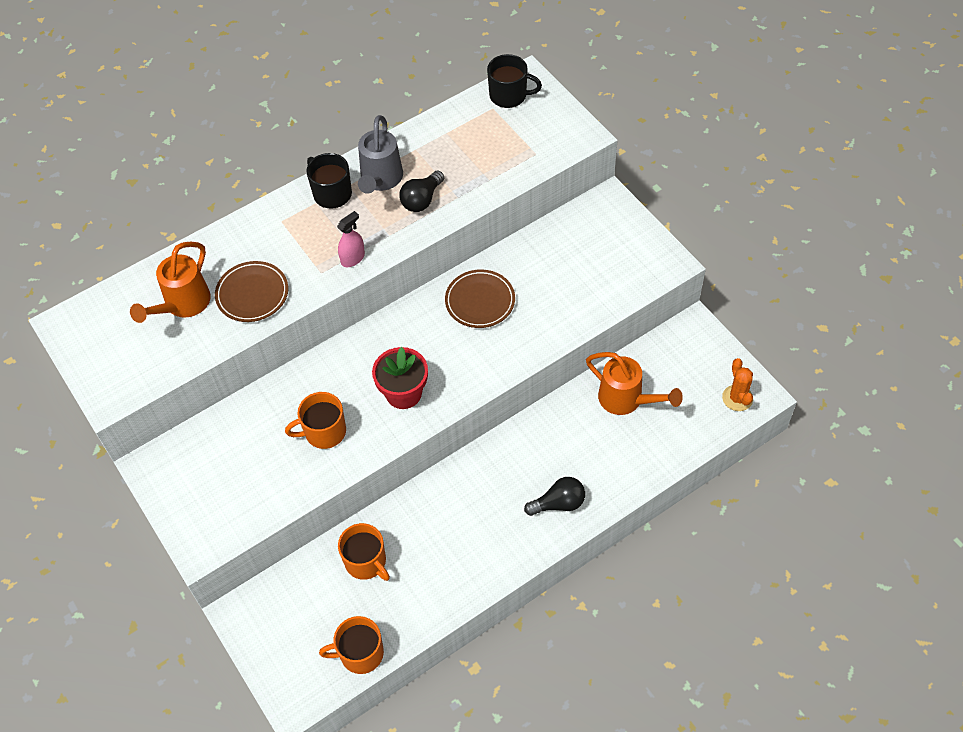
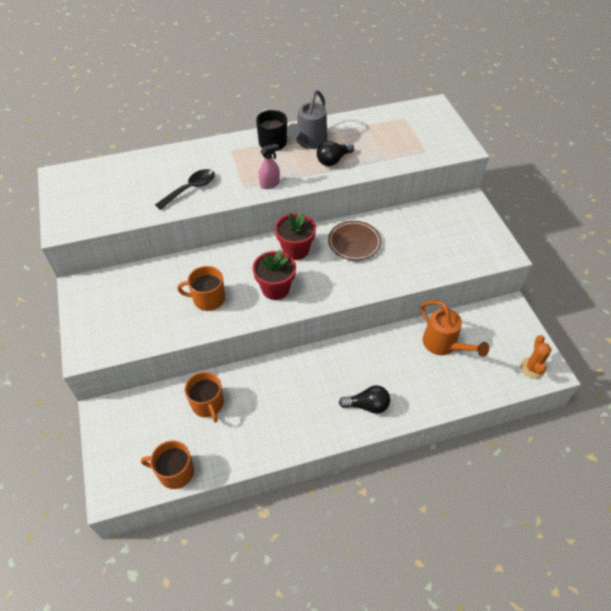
camera: 15 degrees right, 5 degrees down
(183, 304) = (141, 184): orange watering can -> none
(252, 294) = (190, 189): brown plate -> black spoon
(409, 332) = (295, 250): none -> red flower pot
(509, 95) = (418, 113): black mug -> none

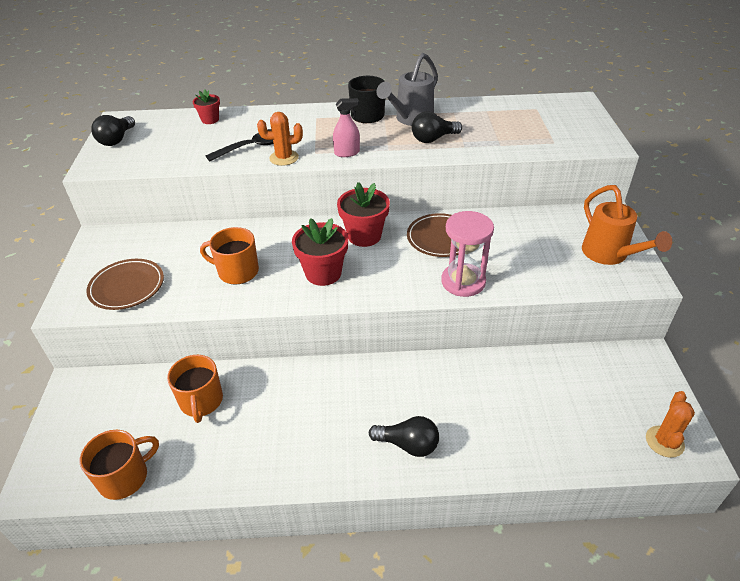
camera: 15 degrees right, 10 degrees down
(67, 198) = (117, 140): none -> black light bulb
(125, 328) = (127, 287): none -> brown plate
(140, 164) = (210, 120): none -> red flower pot
(175, 472) = (124, 477): orange mug -> orange mug turned 120 degrees clockwise
(220, 196) = (284, 158): none -> orange cactus
(381, 278) = (463, 282): none -> pink hourglass
(443, 345) = (537, 387): orange watering can -> orange watering can (609, 255)

